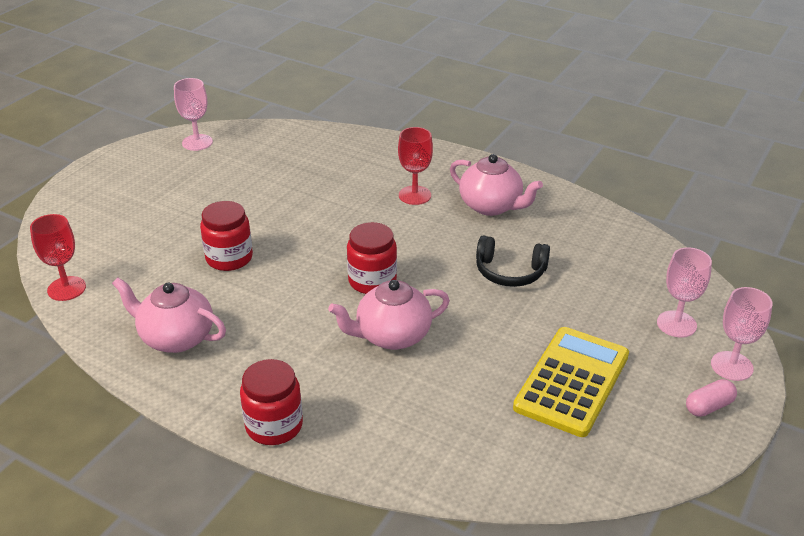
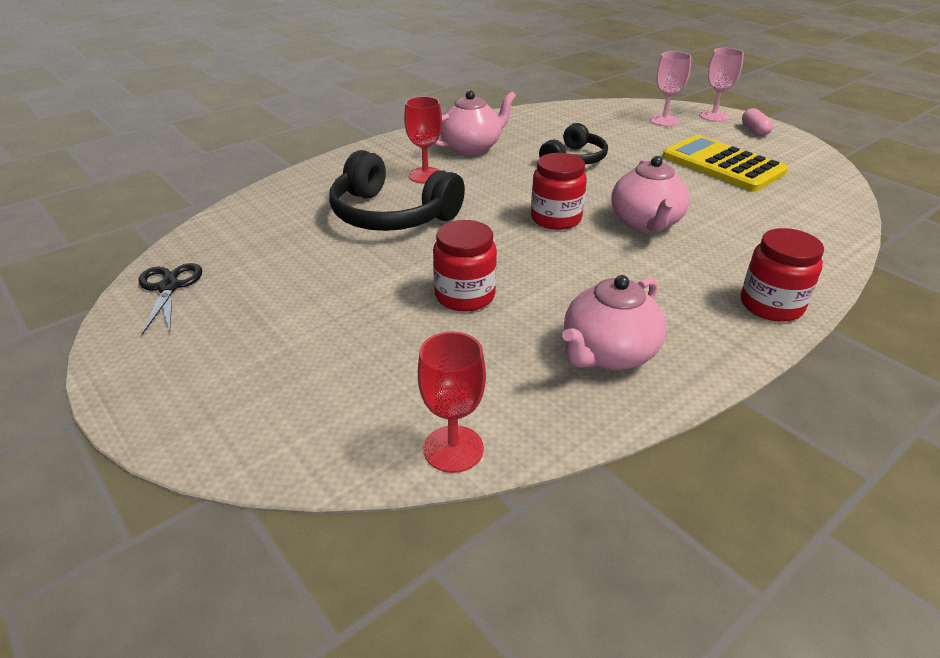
camera: 70 degrees left, 0 degrees up
(197, 142) = (169, 287): pink goblet -> black scissors
(334, 197) = (392, 215): none -> black headphones

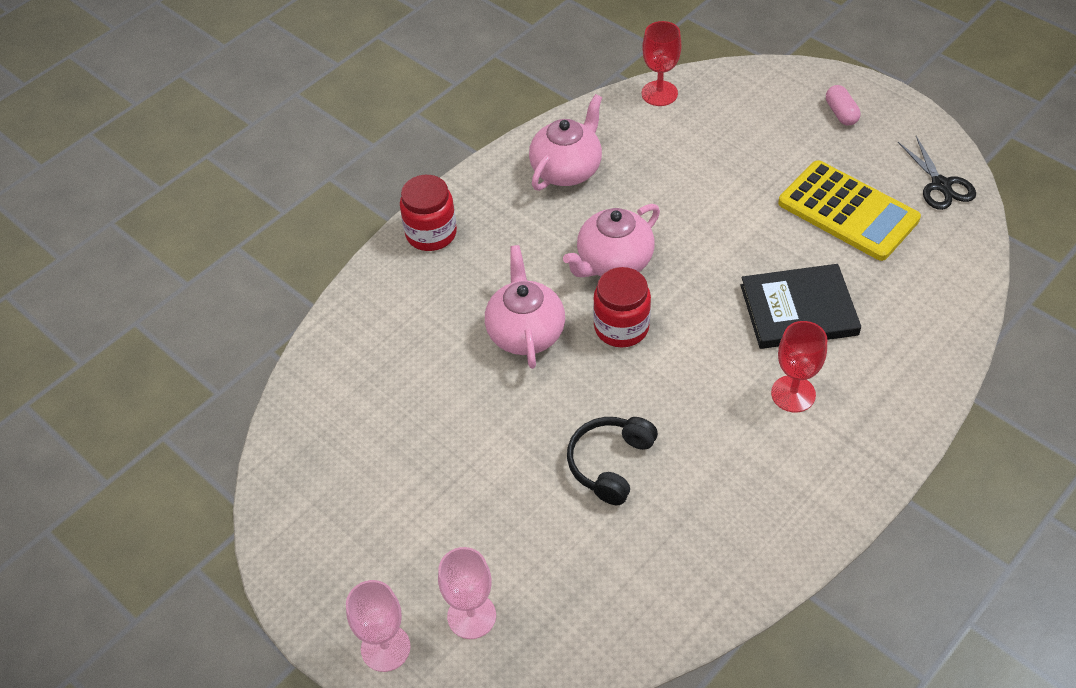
camera: 175 degrees right, 15 degrees up
(392, 215) = (798, 310): black headphones -> black book
(465, 296) = (687, 209): red jar -> none
(471, 148) = (756, 476): pink teapot -> pink teapot (613, 262)
(722, 165) = (412, 476): yellow calculator -> yellow calculator (848, 211)
(754, 131) = (335, 596): pink capsule -> pink capsule (841, 113)

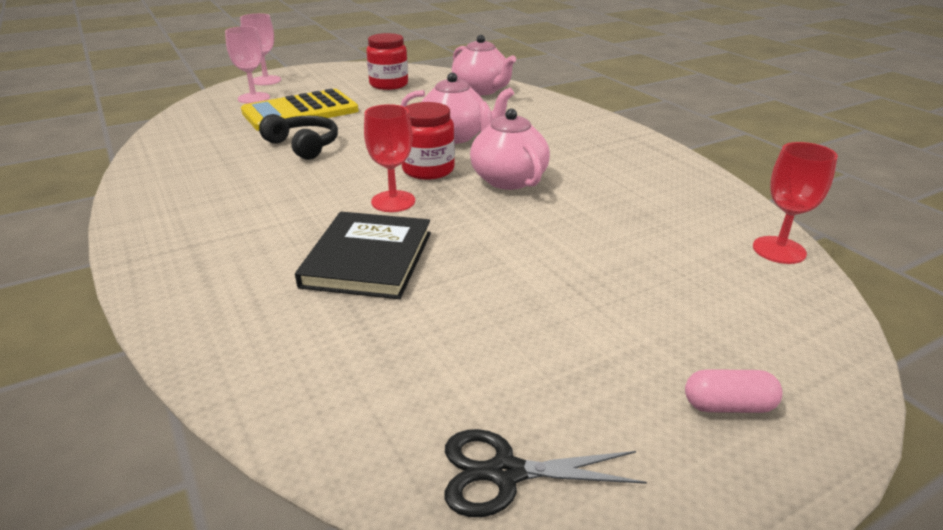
camera: 105 degrees right, 20 degrees down
(431, 233) = (585, 120): red jar -> red jar (389, 84)
(567, 169) = (647, 178): pink teapot -> pink teapot (481, 90)
(793, 394) = (273, 230): red goblet -> red goblet (393, 201)
(848, 211) = (498, 342): yellow calculator -> yellow calculator (300, 112)

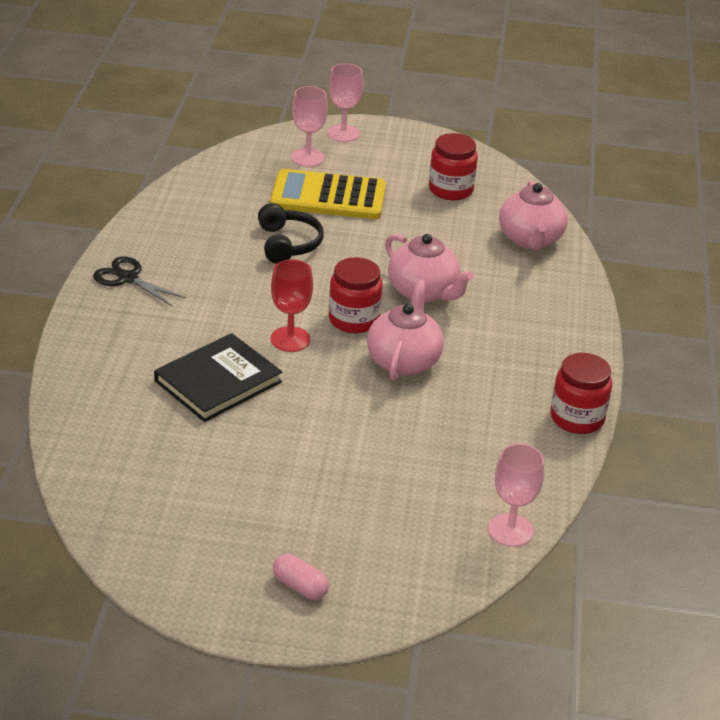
camera: 35 degrees right, 5 degrees up
(505, 473) = (145, 544): black scissors -> black scissors (128, 278)
(679, 162) = (577, 418): none -> red jar
(779, 250) = (510, 530): red goblet -> pink goblet

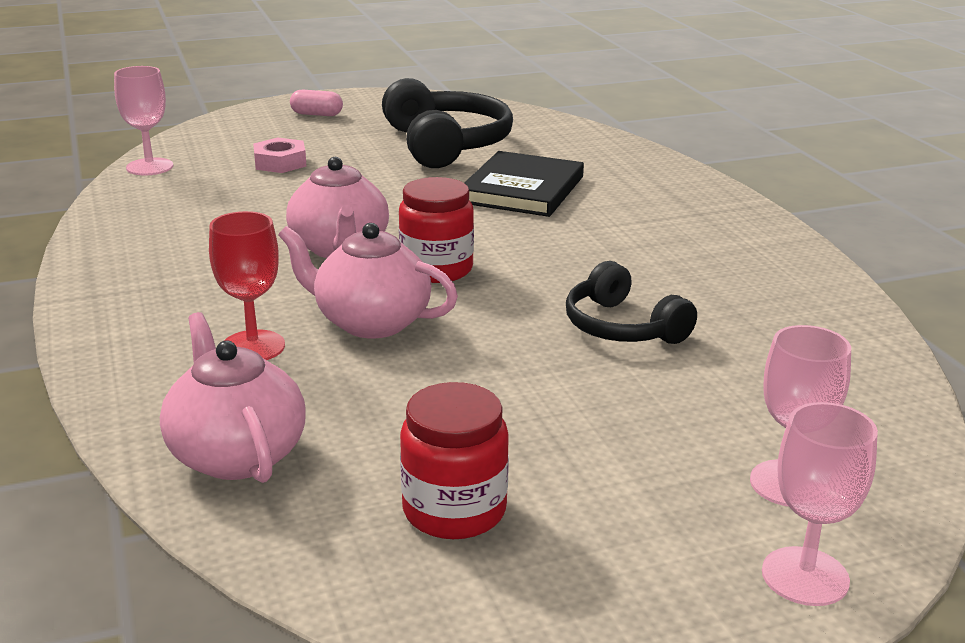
camera: 155 degrees right, 10 degrees down
(128, 278) = (747, 239): black scissors -> none
(219, 472) = (445, 145): none -> black headphones
(290, 339) = (491, 235): red goblet -> red goblet (253, 347)
(328, 196) = (656, 417): yellow calculator -> none
(389, 495) = (280, 163): none -> pink nut
(577, 418) = (94, 249): red jar -> none

